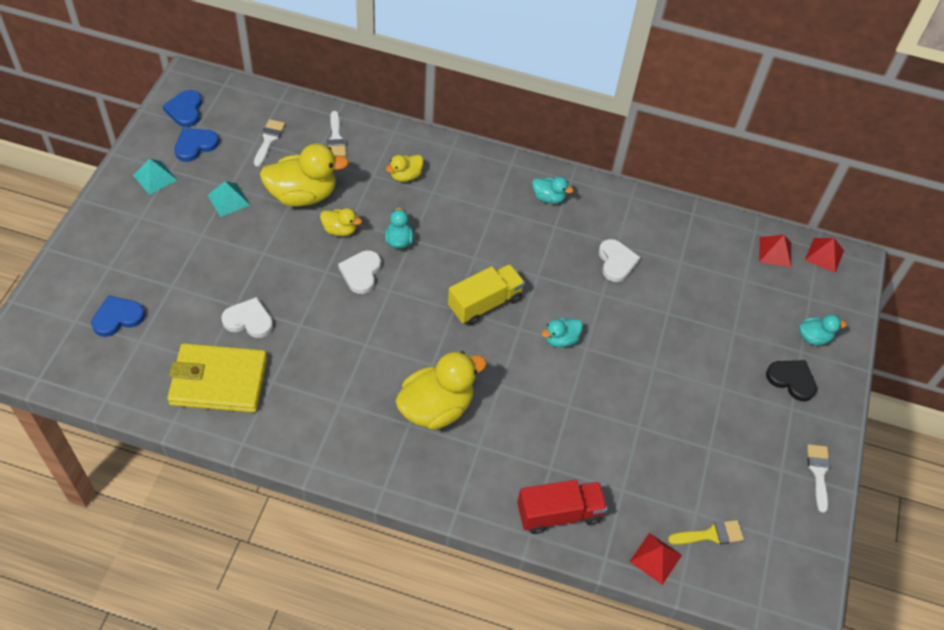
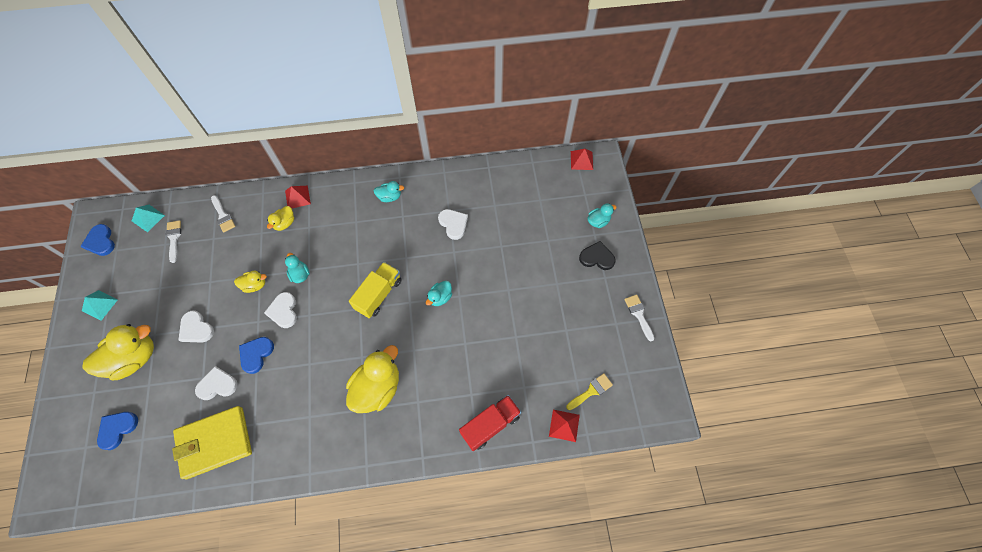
camera: 20 degrees left, 10 degrees up
(195, 145) = (120, 266): blue heart -> blue heart (256, 354)
(228, 200) = (163, 298): turquoise pyramid -> turquoise pyramid (148, 218)
(251, 249) = (196, 329): none -> white heart
(303, 195) = (217, 270): yellow duck -> yellow duck (134, 358)
(775, 252) = (551, 171): red pyramid -> red pyramid (297, 197)

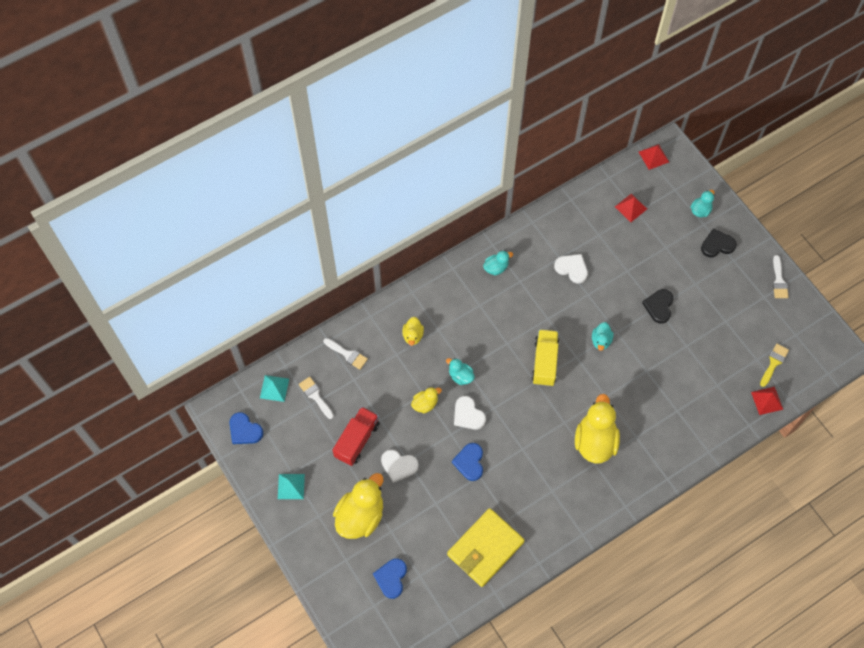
camera: 25 degrees left, 0 degrees up
(217, 385) = (453, 503): white heart -> none
(297, 197) = (407, 305): red pyramid -> red pyramid (631, 207)
(490, 425) = (707, 427): red truck -> red truck (357, 440)
(511, 289) = (659, 306): none -> black heart
(638, 314) = (779, 281): white brush -> white brush turned 135 degrees counterclockwise

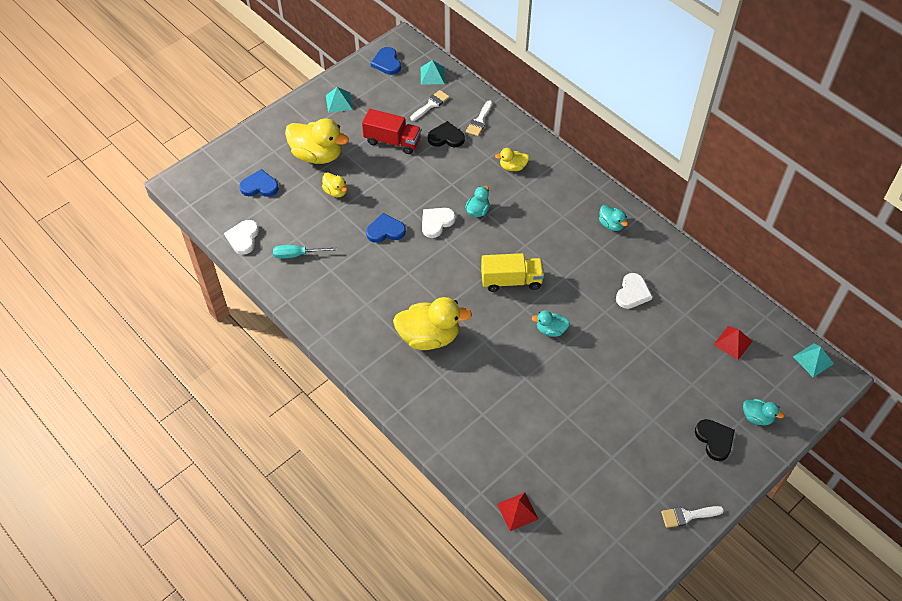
camera: 80 degrees right, 10 degrees down
(244, 430) = (387, 63): blue heart -> blue heart turned 45 degrees counterclockwise
(399, 466) = (372, 176): white heart -> white heart (243, 238)
(425, 404) = (441, 187): yellow duck -> yellow duck (335, 191)
(485, 548) = (297, 254): yellow wallet -> turquoise screwdriver
(653, 157) = (813, 360): red pyramid -> turquoise pyramid
(659, 306) = (611, 383): black heart -> black heart (446, 137)
(774, 363) = (570, 516): yellow brush -> none

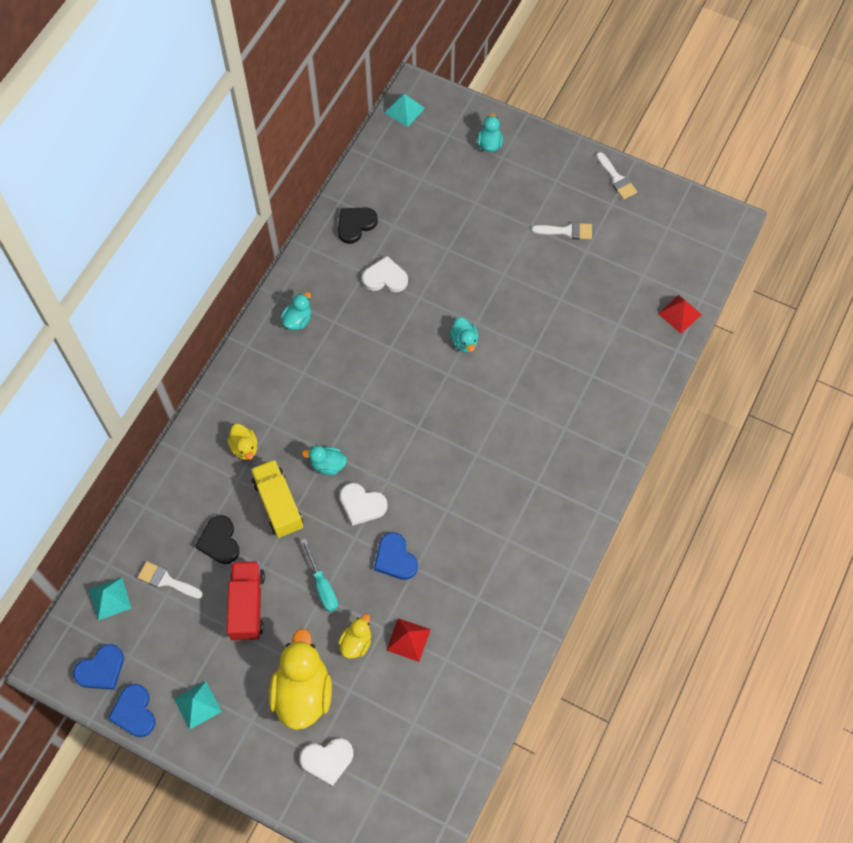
camera: 110 degrees left, 10 degrees up
(243, 238) = (471, 726): white heart -> white heart (327, 760)
(259, 186) = (381, 745): blue heart -> blue heart (134, 712)
(297, 254) = (470, 647): turquoise screwdriver -> turquoise screwdriver (322, 585)
(429, 336) = (522, 457): yellow duck -> none
(479, 121) = (178, 510): white brush -> white brush (567, 231)
(511, 280) = (415, 398): yellow truck -> yellow truck (278, 504)
(714, 440) = (529, 173): black heart -> black heart (355, 225)
(733, 343) = (412, 178): red pyramid -> red pyramid (408, 639)

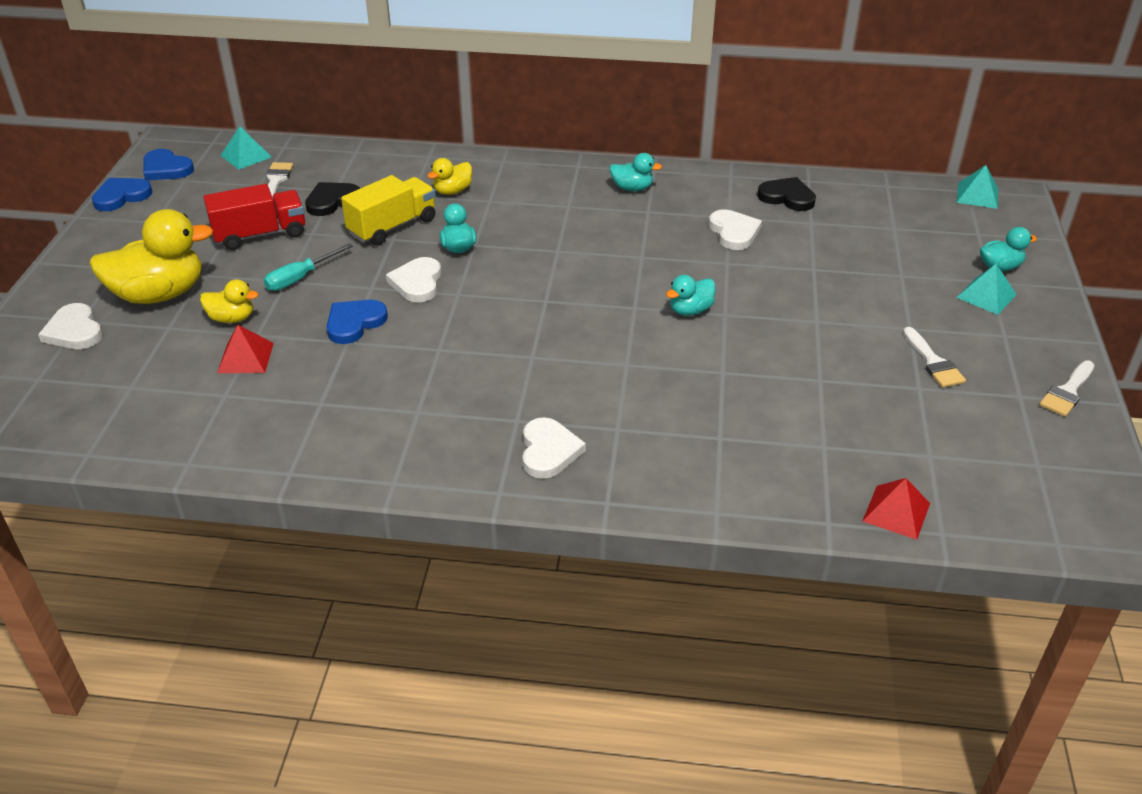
camera: 70 degrees right, 25 degrees down
(197, 705) = (134, 230): turquoise pyramid -> turquoise pyramid (986, 296)
(571, 473) = (549, 451): none -> white heart

